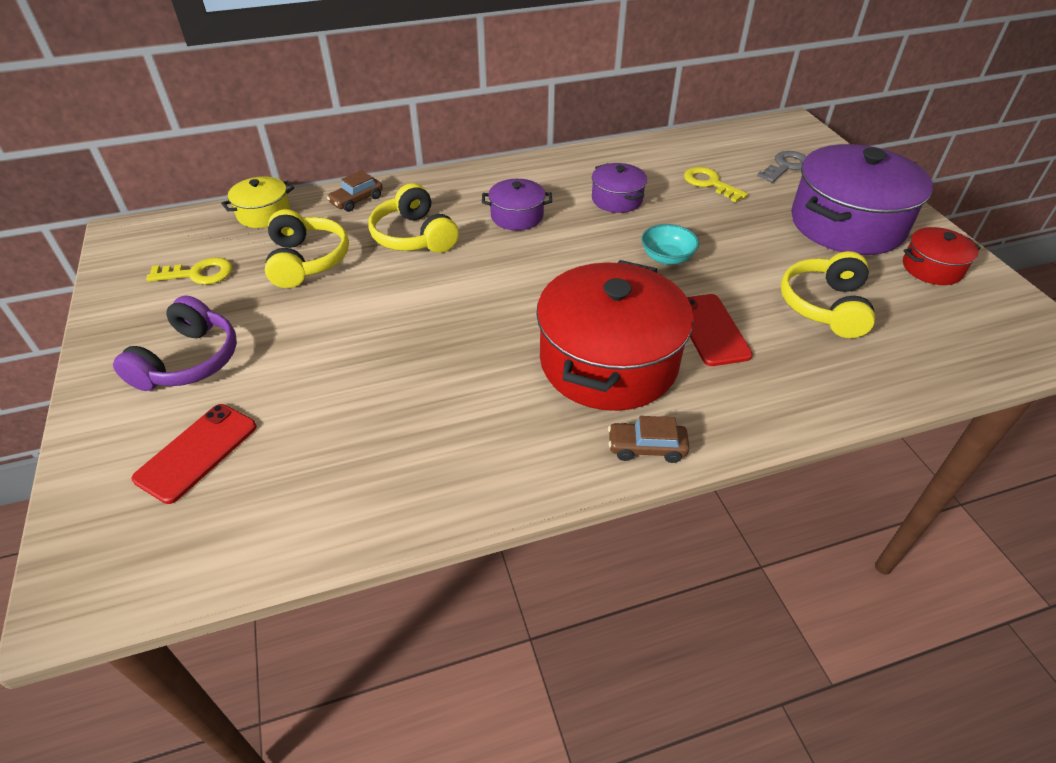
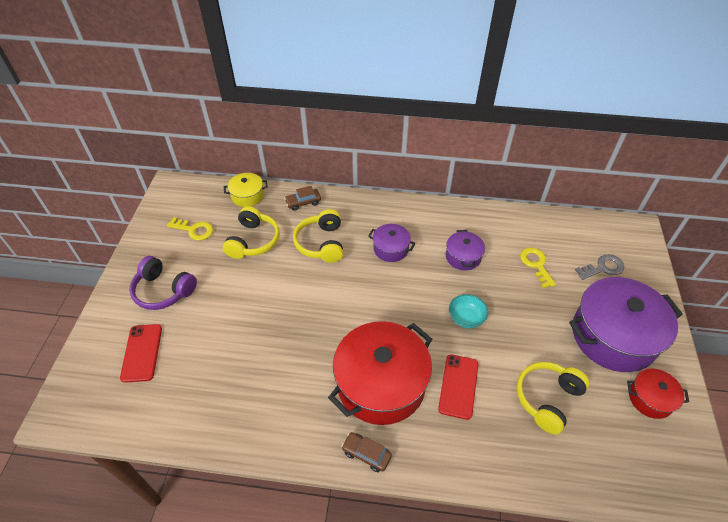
camera: 25 degrees right, 5 degrees up
(189, 361) = (163, 290): purple headphones -> purple headphones turned 75 degrees clockwise
(197, 452) = (142, 352): red phone -> red phone turned 60 degrees counterclockwise

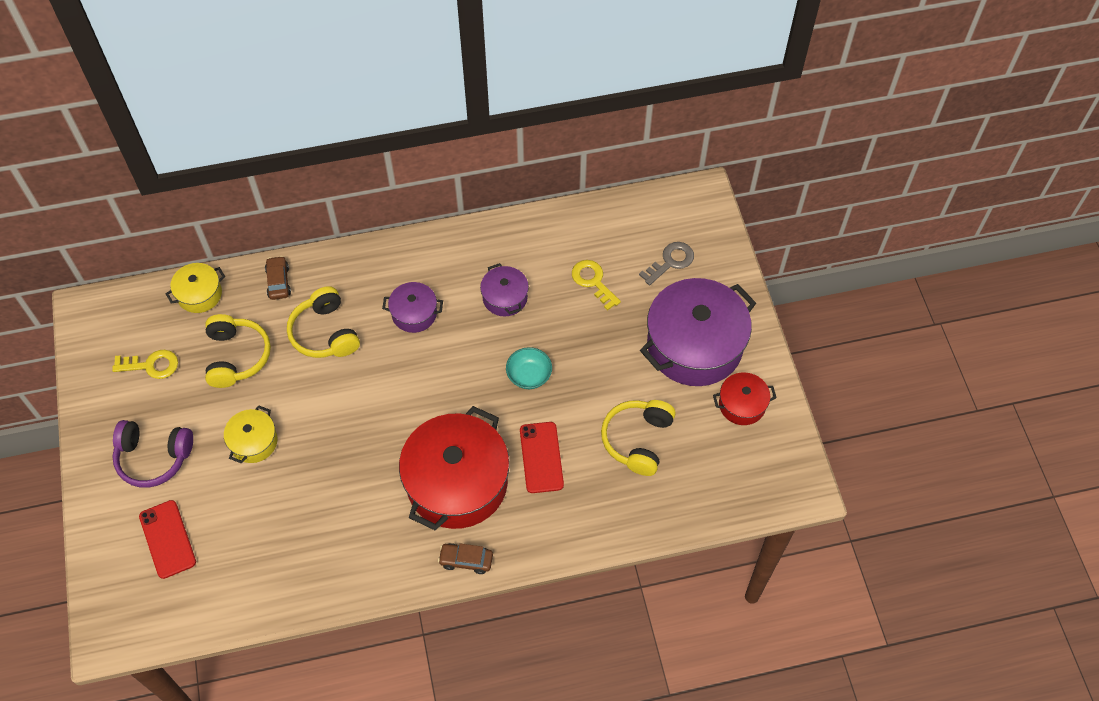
camera: 20 degrees left, 10 degrees up
(238, 302) = (253, 442): none -> yellow pot
(303, 202) = (278, 282): brown car -> brown car turned 120 degrees clockwise

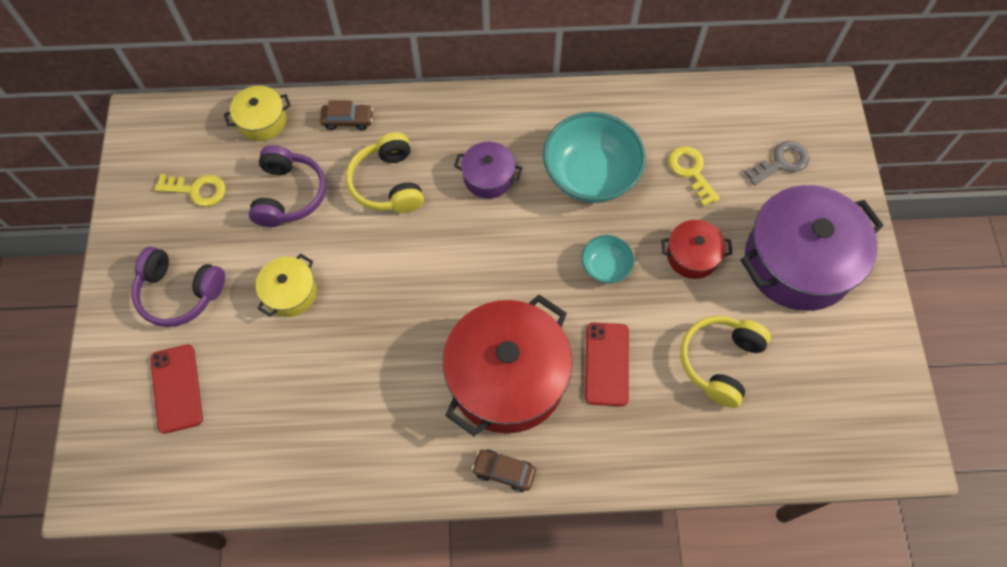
camera: 10 degrees right, 5 degrees up
(236, 356) = (289, 195): yellow headphones -> purple headphones
(278, 282) = (348, 120): brown car -> brown car turned 90 degrees clockwise
(505, 297) = (590, 175): purple pot -> turquoise bowl
(742, 405) = (846, 340): red pot -> red pot (692, 256)

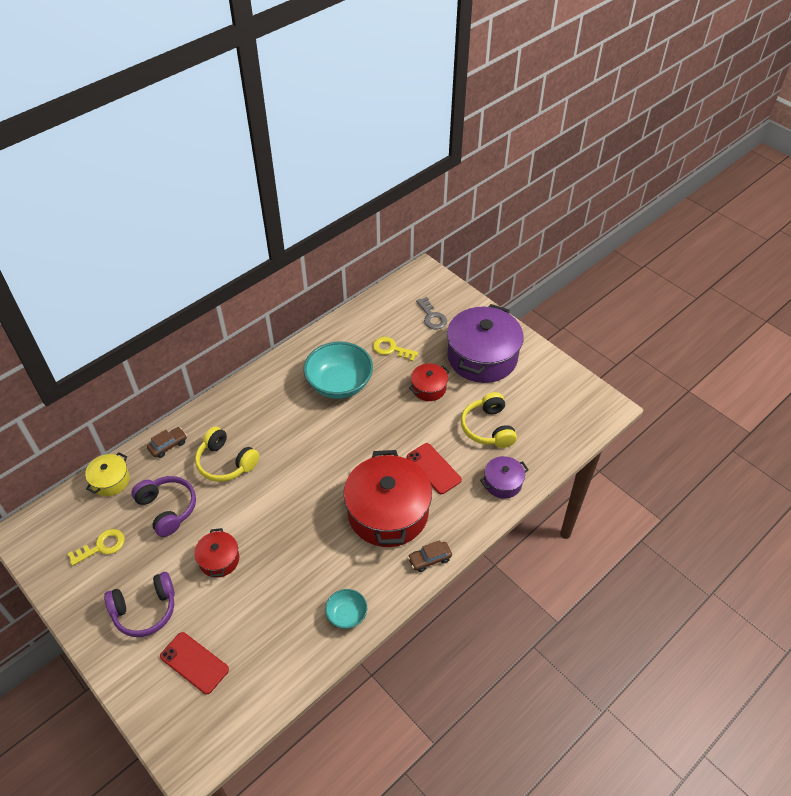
camera: 40 degrees left, 15 degrees down
(290, 293) = (219, 560): yellow pot -> red pot
(488, 177) = (283, 421): purple pot -> purple pot (502, 483)
(605, 267) = (389, 423): turquoise bowl -> turquoise bowl (346, 615)
(781, 162) = (432, 317): grey key -> grey key turned 135 degrees clockwise

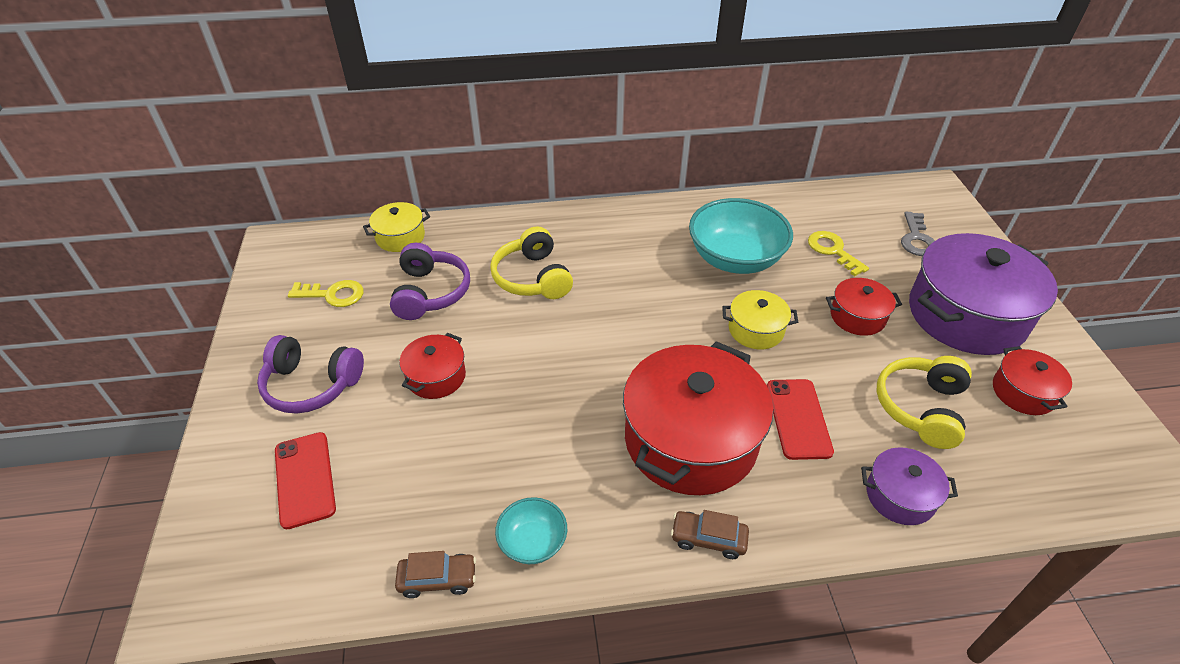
camera: 35 degrees right, 5 degrees down
(168, 445) = (486, 232): brown car -> brown car (438, 579)
(380, 426) = (756, 330): none -> yellow pot
(530, 391) = (1023, 392): none -> red pot

